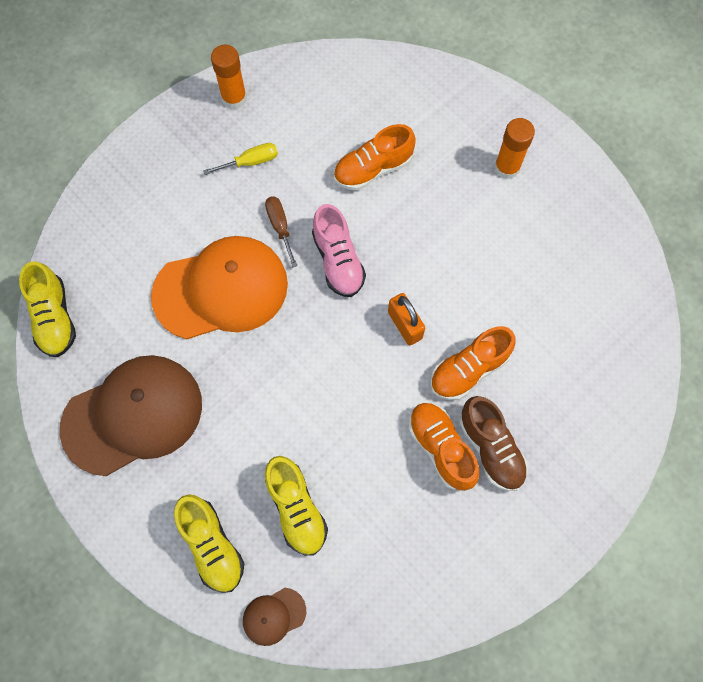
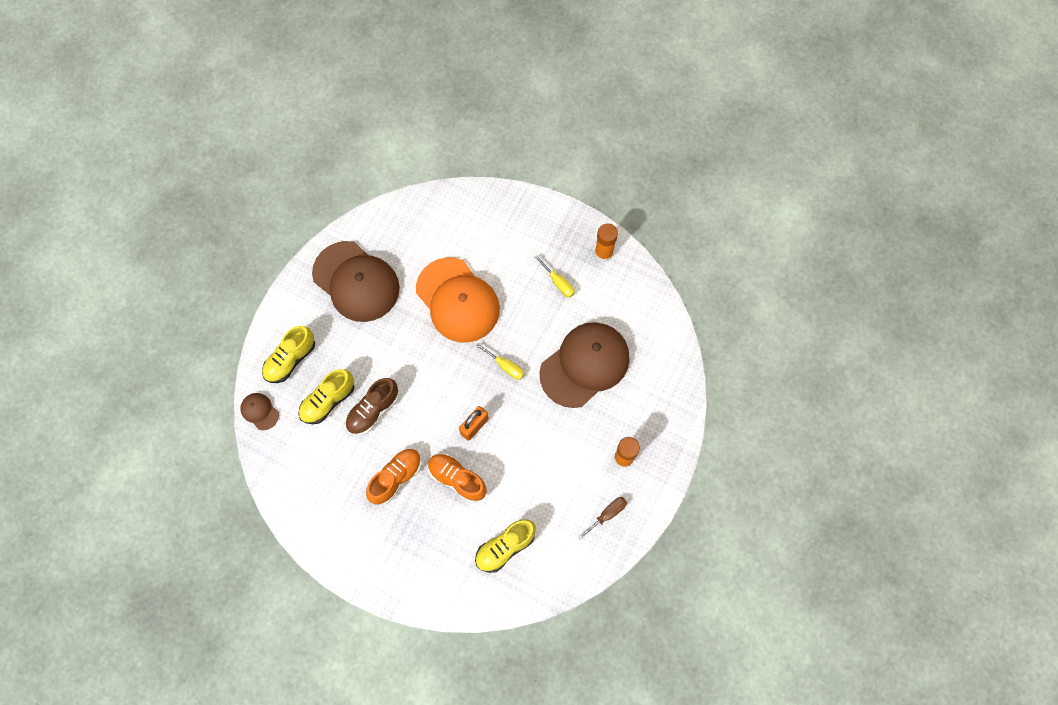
camera: 70 degrees right, 0 degrees up
(54, 318) = (403, 210): yellow shoe -> yellow shoe (505, 547)
(280, 227) = (516, 320): brown screwdriver -> brown screwdriver (607, 514)
(338, 261) = (505, 366): pink shoe -> yellow screwdriver
(373, 169) = (585, 365): orange shoe -> brown cap
(491, 448) = (406, 510): brown shoe -> brown shoe (373, 411)

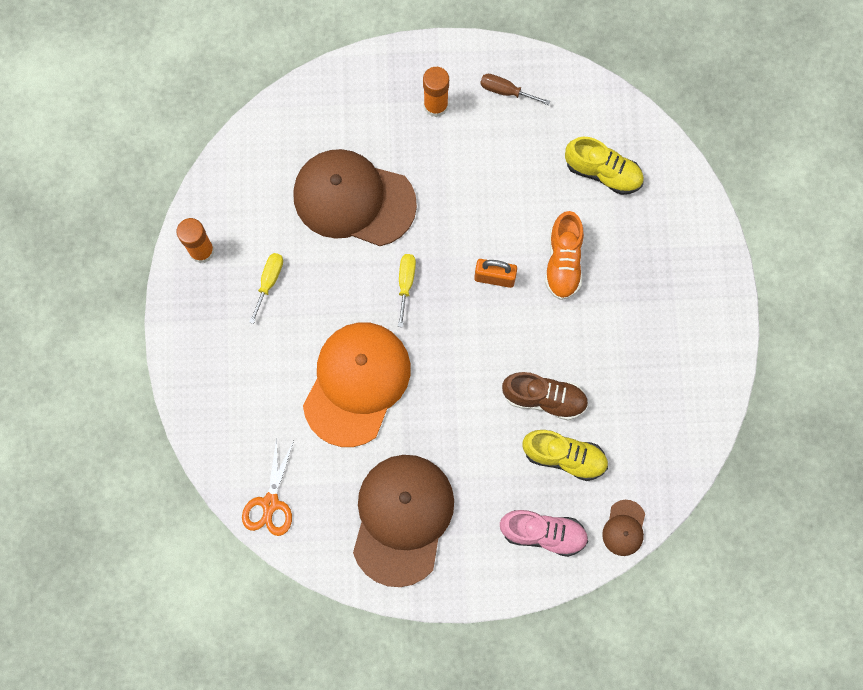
camera: 120 degrees left, 5 degrees up
(290, 359) = (543, 533): yellow shoe -> pink shoe
(396, 478) = (602, 327): orange shoe -> none
(416, 213) = (270, 503): none -> orange scissors

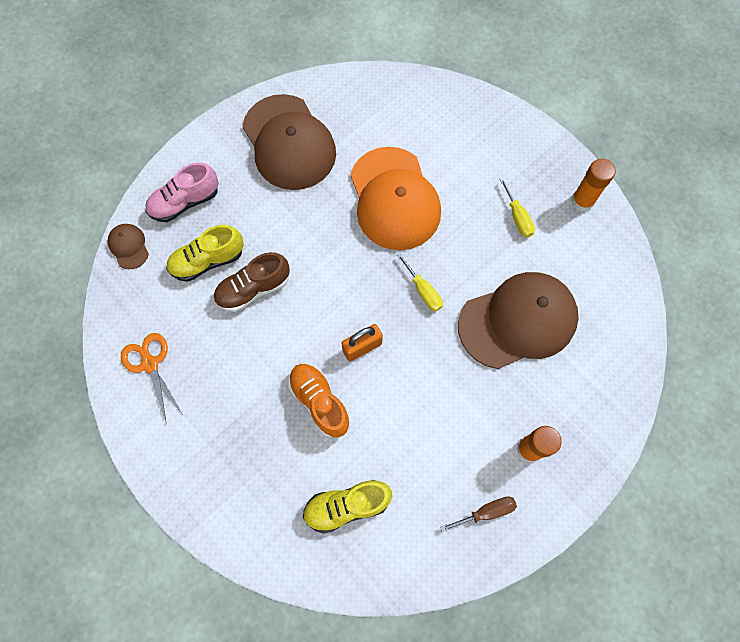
camera: 140 degrees right, 5 degrees down
(270, 503) = (382, 91): orange scissors -> orange scissors (150, 364)

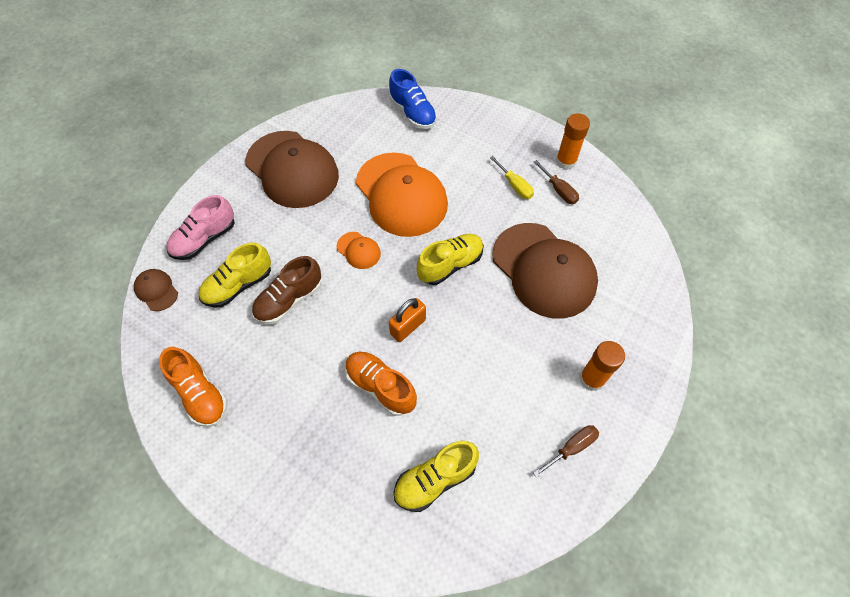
camera: 15 degrees left, 10 degrees down
(150, 364) = (200, 394): orange scissors -> orange shoe
(334, 252) = (358, 250): none -> orange cap
(423, 291) = (450, 265): yellow screwdriver -> yellow shoe
(432, 103) = (413, 113): none -> blue shoe
(518, 321) = (544, 270): brown cap -> brown cap turned 90 degrees clockwise
(563, 234) = (559, 190): none -> brown screwdriver

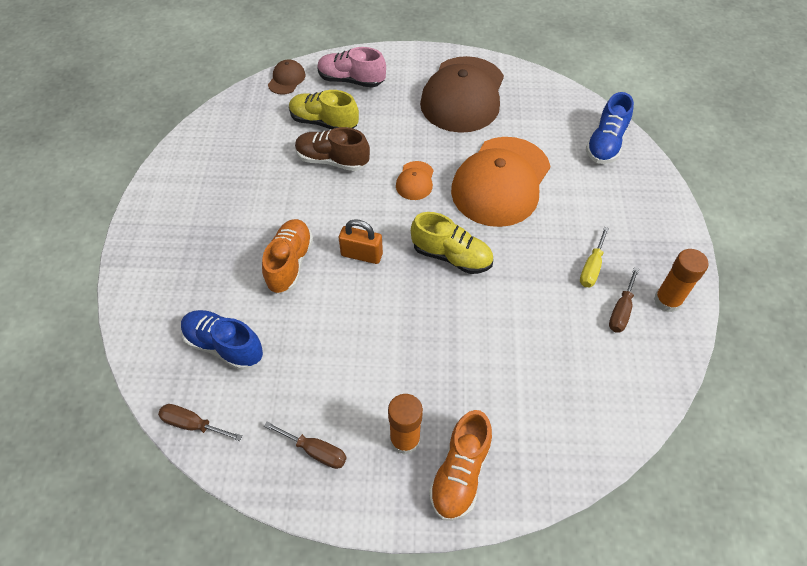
camera: 60 degrees right, 5 degrees down
(200, 394) = (216, 151): orange shoe -> orange shoe (460, 473)
(435, 479) = (224, 346): yellow shoe -> blue shoe
(500, 539) = (193, 424): none -> brown screwdriver
(544, 270) = (505, 339): brown cap -> none

